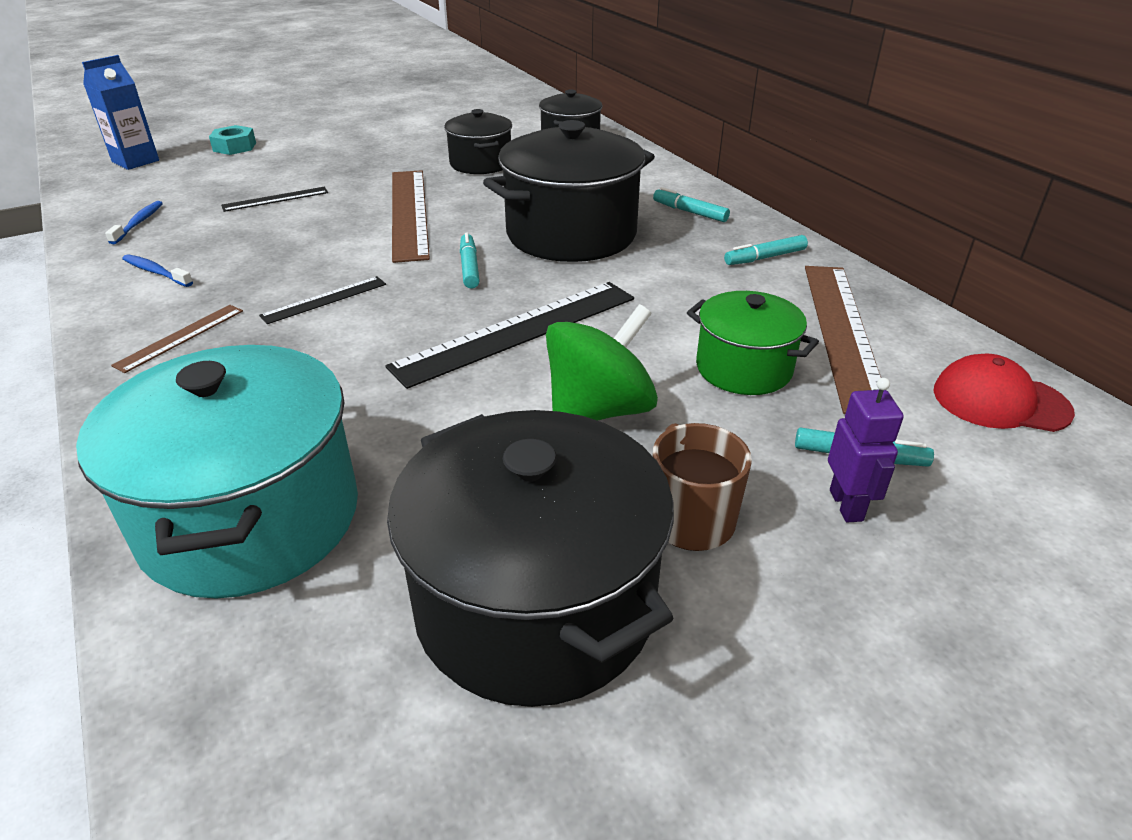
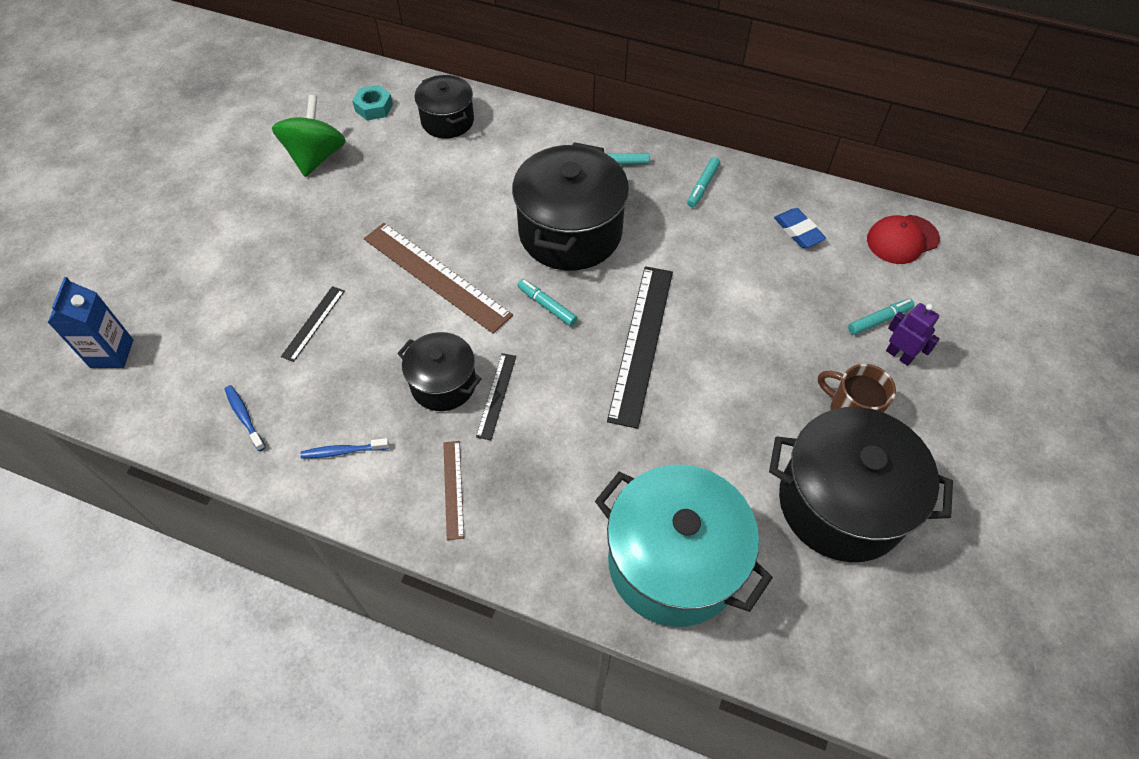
camera: 40 degrees left, 20 degrees up
(234, 147) = (175, 282): turquoise nut -> turquoise nut (374, 107)
(481, 163) = (414, 187): black pot -> black pot (443, 384)
(599, 410) = (746, 372): green spinning top -> green spinning top (316, 157)
(743, 368) = (780, 292): green pot -> none
(842, 332) = (798, 231): brown ruler -> blue eraser

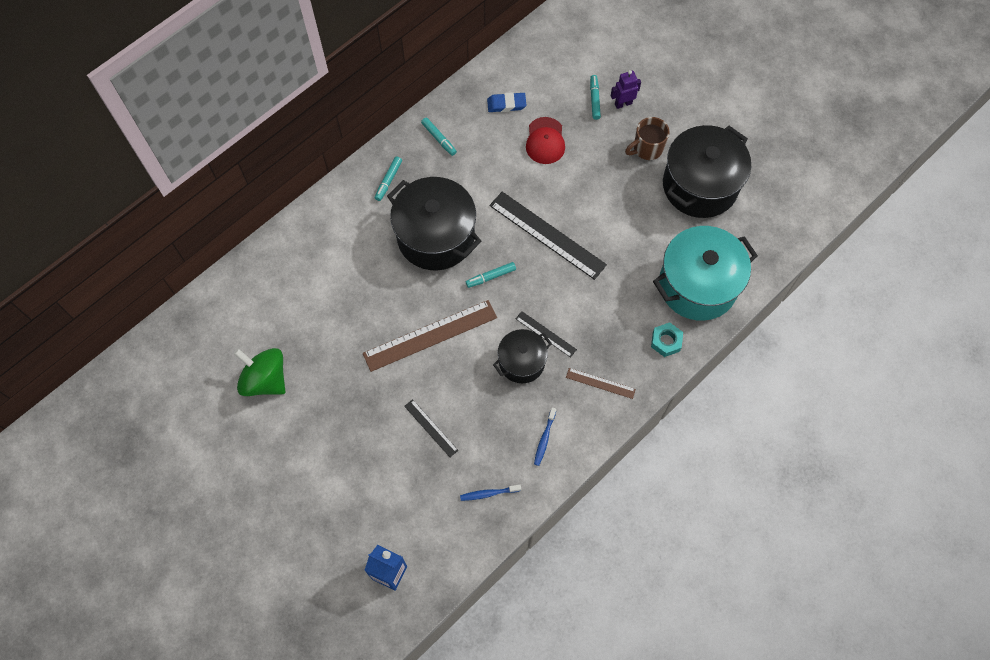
camera: 65 degrees left, 10 degrees up
(374, 107) = (233, 321): turquoise nut -> turquoise nut (666, 341)
(447, 121) = (280, 274): black pot -> none
(902, 239) = (543, 52): red cap -> red cap (545, 141)

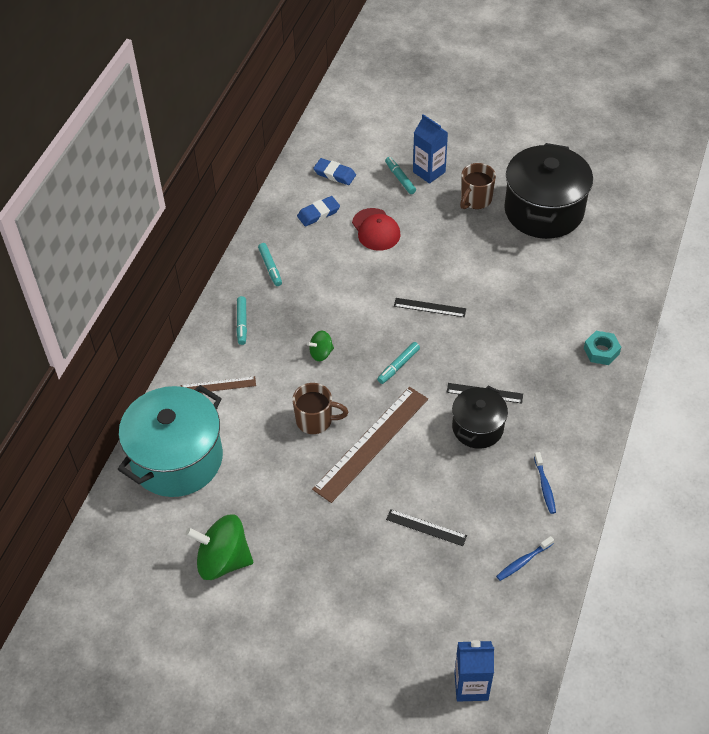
camera: 25 degrees left, 15 degrees down
(398, 295) = (315, 420): none -> brown mug
(435, 237) = (321, 353): black pot -> green spinning top
(439, 139) = (270, 267): turquoise marker -> turquoise marker turned 45 degrees clockwise
(541, 71) = (334, 174): none -> blue eraser
(547, 235) = (429, 307): black ruler -> black ruler, size x0.50
(600, 383) = (565, 413): brown ruler -> brown ruler (218, 385)
(623, 103) = (429, 172): purple robot -> blue carton
(697, 285) = (597, 292): turquoise pot -> turquoise pot (177, 459)

